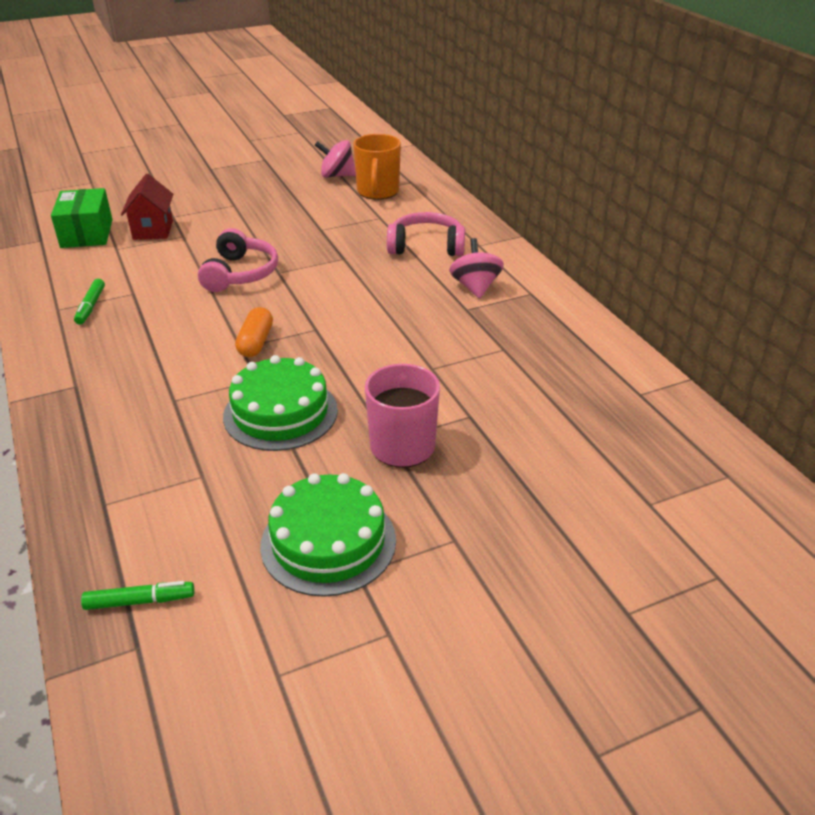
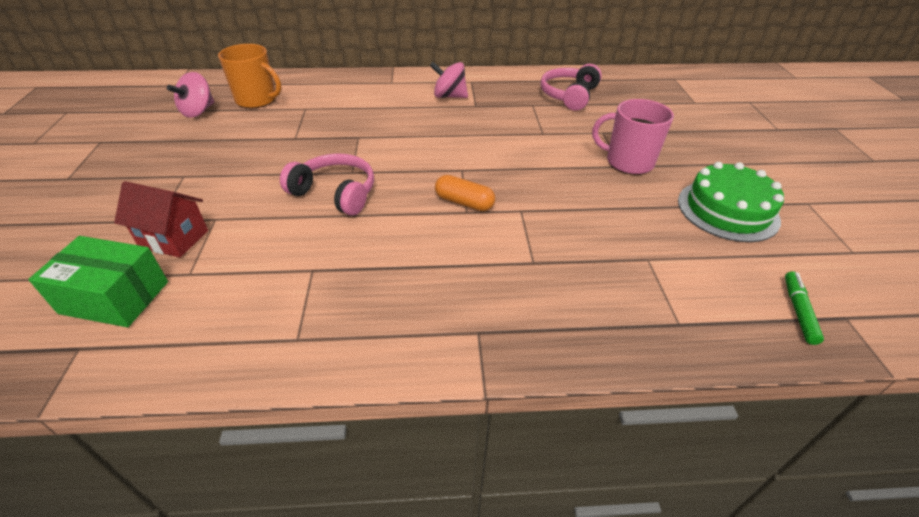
camera: 70 degrees left, 5 degrees up
(91, 306) = (315, 307): green marker -> none
(280, 413) = (574, 206): green cake -> none
(426, 246) = (374, 100): pink headphones -> pink headphones (569, 95)

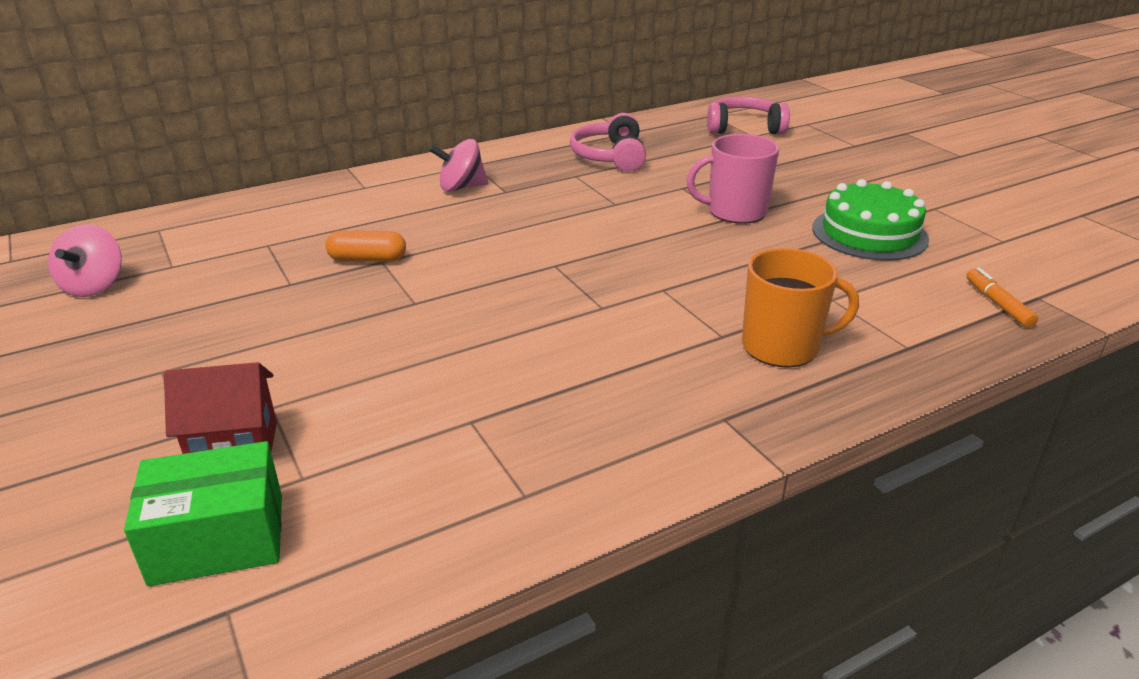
camera: 25 degrees left, 10 degrees down
(257, 100) = (179, 250): orange mug -> orange mug (782, 347)
(335, 193) = (416, 331): pink headphones -> pink headphones (744, 128)
(464, 202) = (590, 298): orange capsule -> orange capsule (367, 259)
(798, 311) = (997, 304): green marker -> orange marker

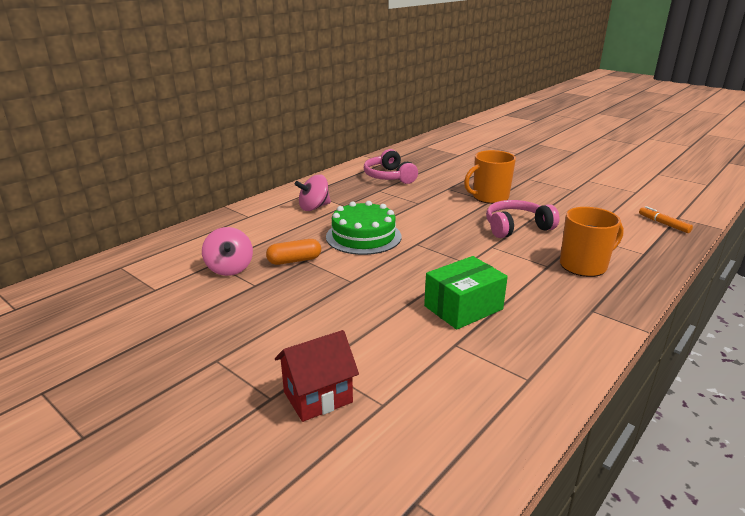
camera: 20 degrees left, 5 degrees down
(94, 286) = (105, 314): pink spinning top -> pink spinning top (230, 268)
(218, 539) = (364, 458): green box -> green box (463, 307)
(735, 212) = (489, 197): pink mug -> orange mug
(744, 128) = (450, 151): pink headphones -> pink headphones (516, 227)
(869, 233) = (569, 198): green cake -> green cake (363, 236)

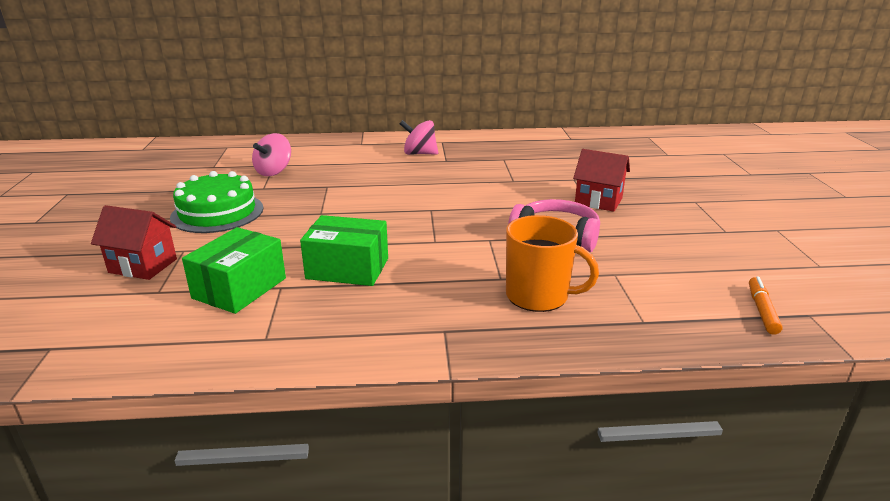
camera: 45 degrees right, 0 degrees up
(294, 260) = (319, 183): orange capsule -> none
(363, 236) = (404, 187): green cake -> green cake (217, 212)
(389, 177) = (540, 151): pink headphones -> none
(433, 362) = (239, 288): none -> green box
(489, 197) = (598, 201): orange mug -> red house

